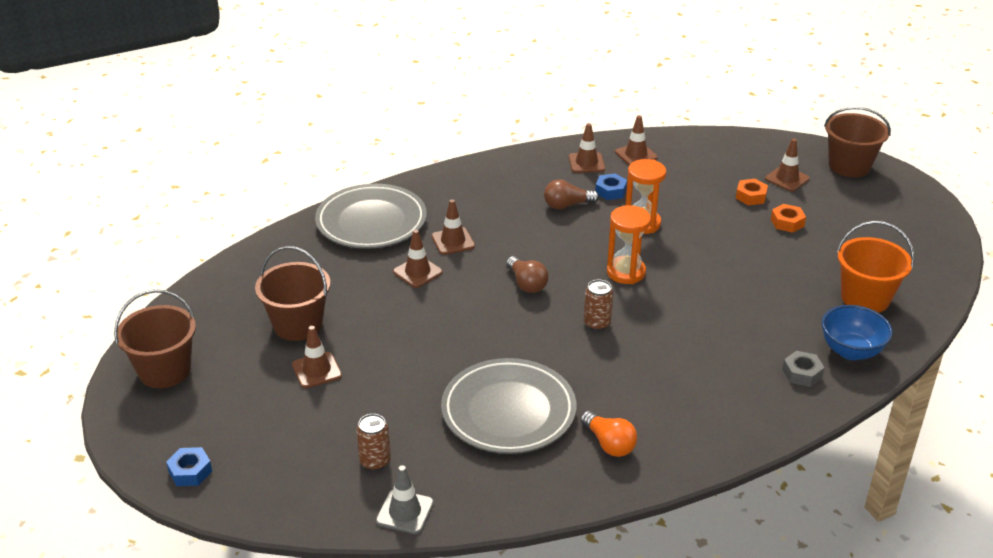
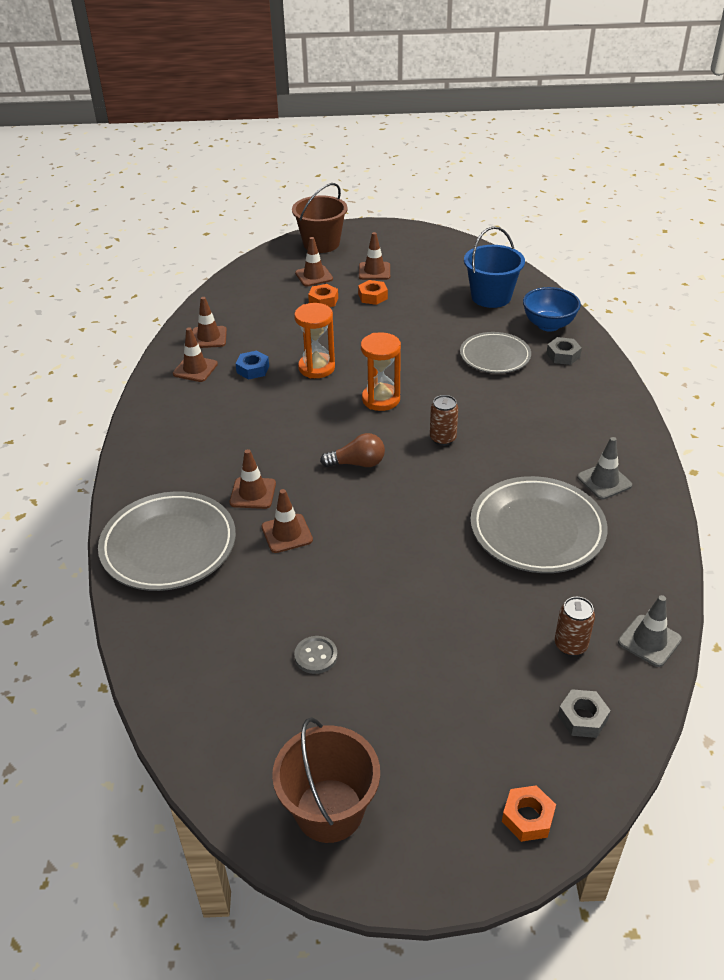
camera: 65 degrees left, 5 degrees up
(190, 471) = (527, 817): blue nut -> orange nut
(298, 324) = (316, 656): brown bucket -> grey button
(298, 484) = (582, 718): none -> grey nut
(316, 370) = (405, 658): brown traffic cone -> brown traffic cone (374, 271)
(567, 205) = (253, 401): brown light bulb -> none
(609, 443) = (604, 481): orange light bulb -> grey traffic cone
(756, 326) = (495, 356): none -> grey plate
(865, 298) = (491, 297): orange bucket -> blue bucket

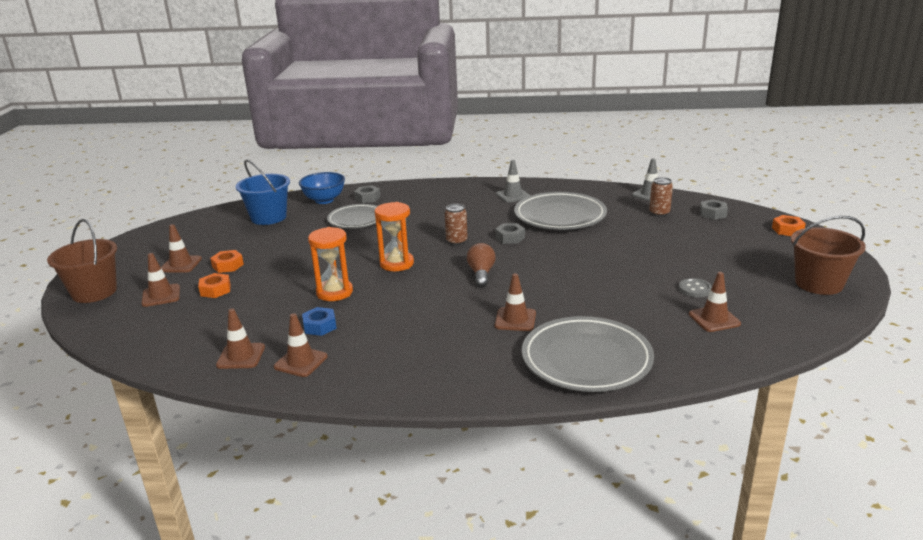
camera: 85 degrees left, 15 degrees down
(287, 533) = (567, 302): brown traffic cone -> brown traffic cone (714, 319)
(458, 483) = (510, 237): none -> grey nut

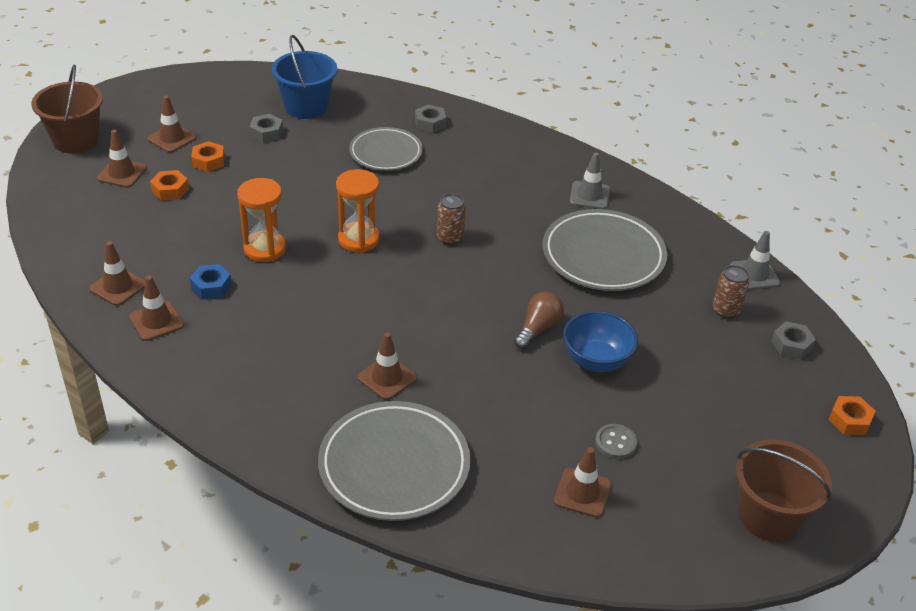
camera: 30 degrees right, 15 degrees up
(324, 200) = (384, 105): blue bowl -> blue bowl (596, 361)
(481, 274) = (423, 298): brown light bulb -> brown light bulb (538, 329)
(510, 237) = (510, 261): grey nut -> grey nut (266, 133)

